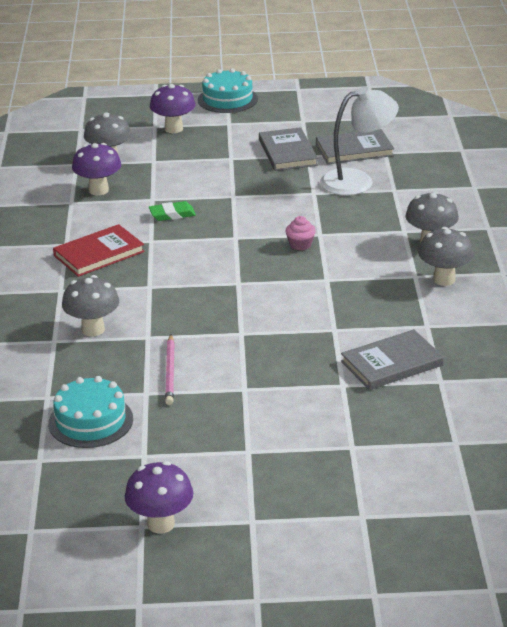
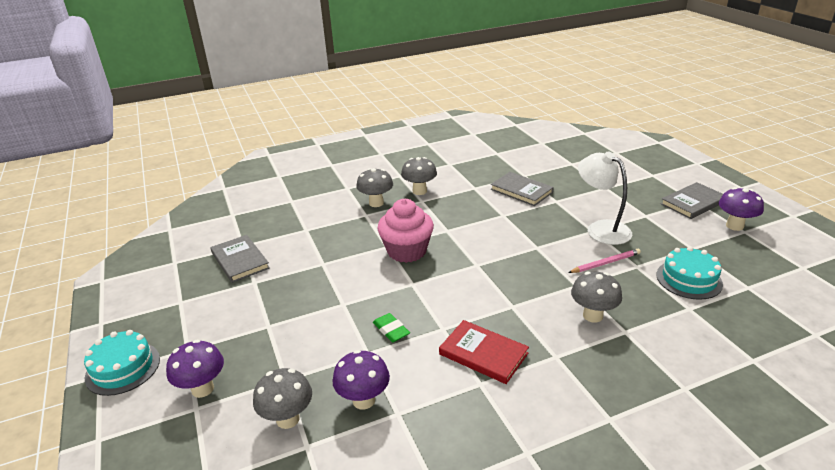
camera: 110 degrees left, 0 degrees up
(288, 152) = (250, 294): grey book -> grey book (693, 203)
(300, 245) = (407, 251): pink cupcake -> pink cupcake, size x2.32
(357, 181) = (296, 248): white lamp -> white lamp (601, 228)

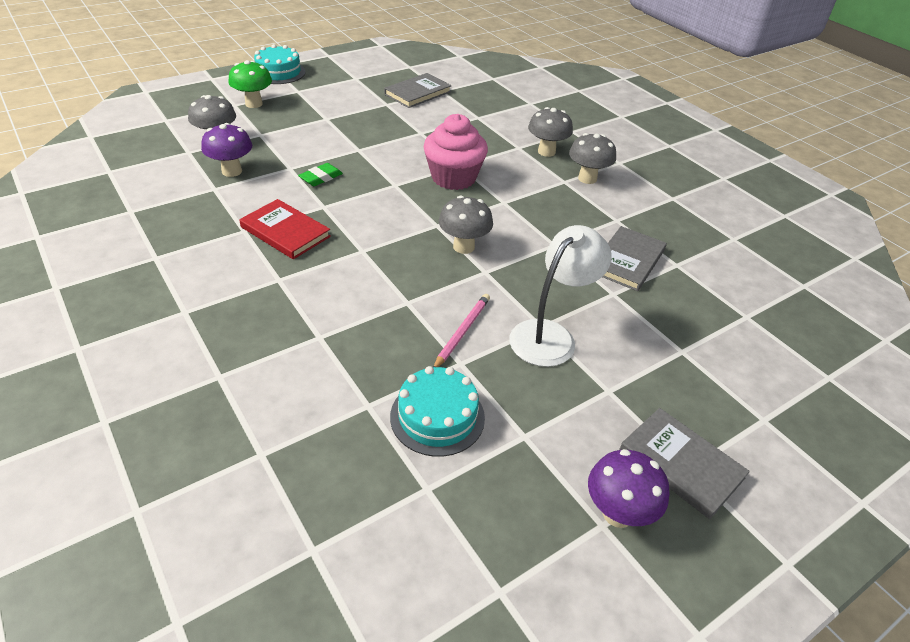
camera: 75 degrees right, 10 degrees up
(202, 389) = (254, 104): purple mushroom -> green mushroom
(483, 353) = (285, 232): red book -> red book turned 75 degrees counterclockwise
(592, 315) = (348, 311): grey mushroom -> grey mushroom (463, 247)
(605, 263) = (462, 332): pink pencil -> pink pencil turned 120 degrees counterclockwise

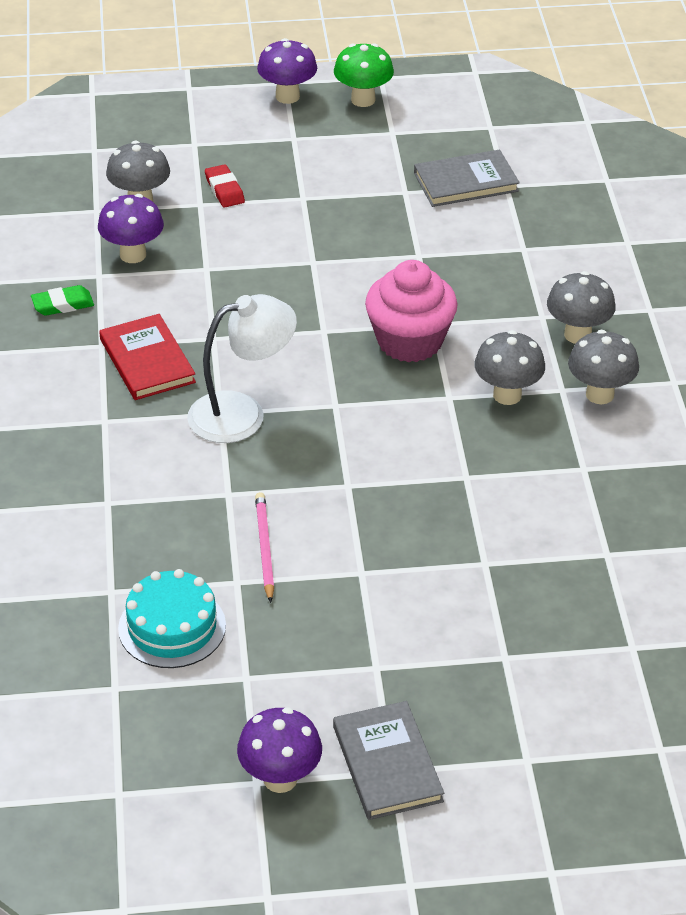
camera: 30 degrees right, 0 degrees up
(254, 104) = (220, 148): green mushroom -> green mushroom (363, 100)
(271, 124) = (224, 190): none -> red eraser
(278, 72) = (287, 96): turquoise cake -> purple mushroom
(321, 178) = (236, 294): green eraser -> green eraser (63, 304)
(462, 332) = (264, 548): pink pencil -> pink pencil turned 60 degrees counterclockwise
(463, 247) = (346, 445): grey mushroom -> grey mushroom (507, 395)
(550, 335) = (363, 586): white lamp -> white lamp (242, 413)
(627, 261) = (544, 528): grey book -> none

